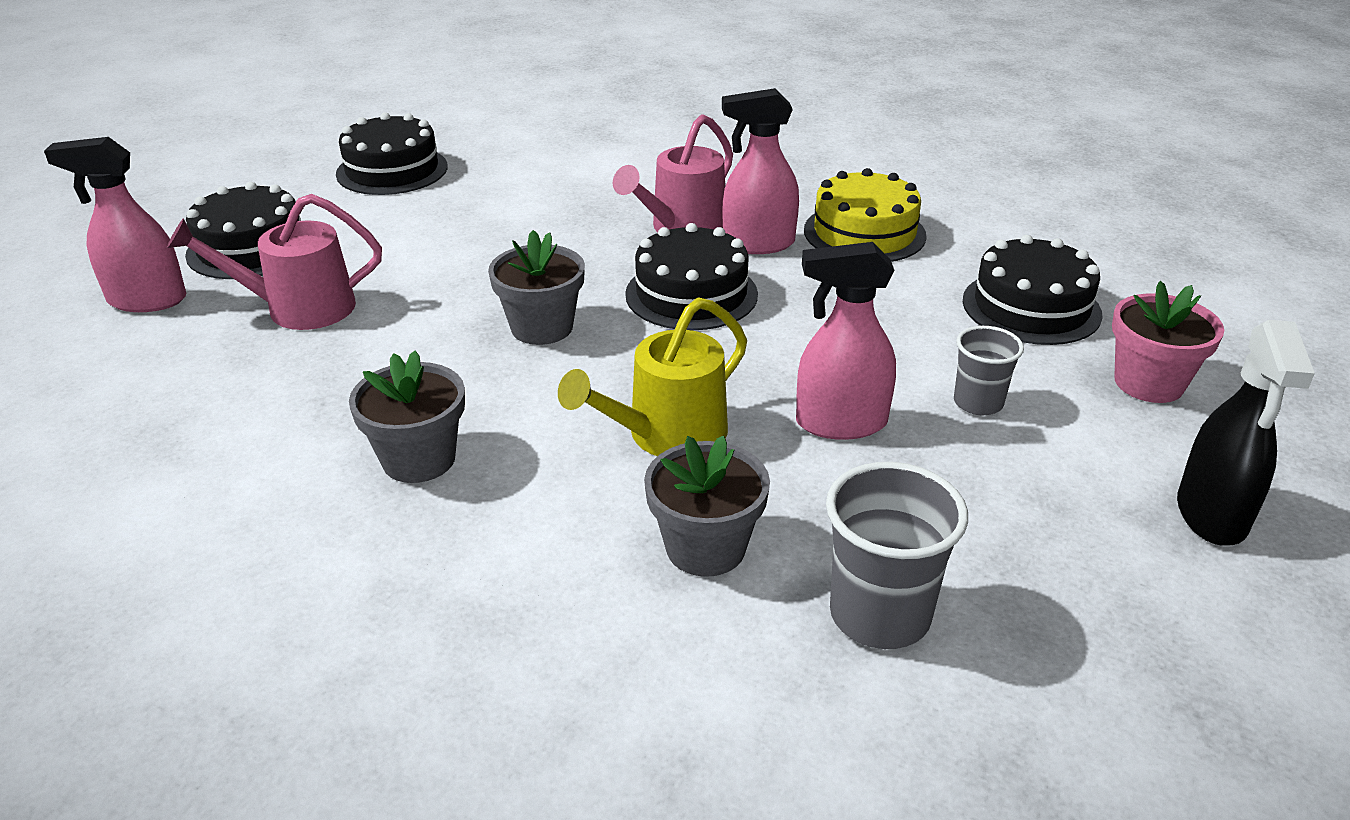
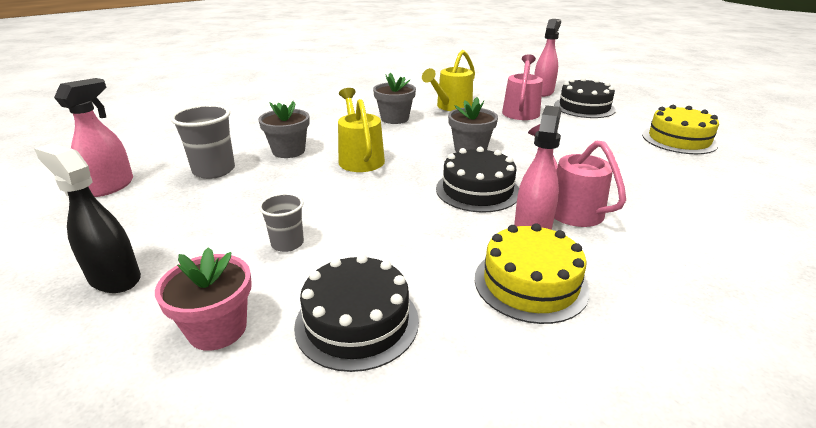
camera: 115 degrees right, 5 degrees down
(297, 399) = (451, 107): none -> yellow watering can
(392, 170) = (679, 139): black cake -> yellow cake
(840, 423) = (321, 197): pink spray bottle -> pink spray bottle (111, 186)

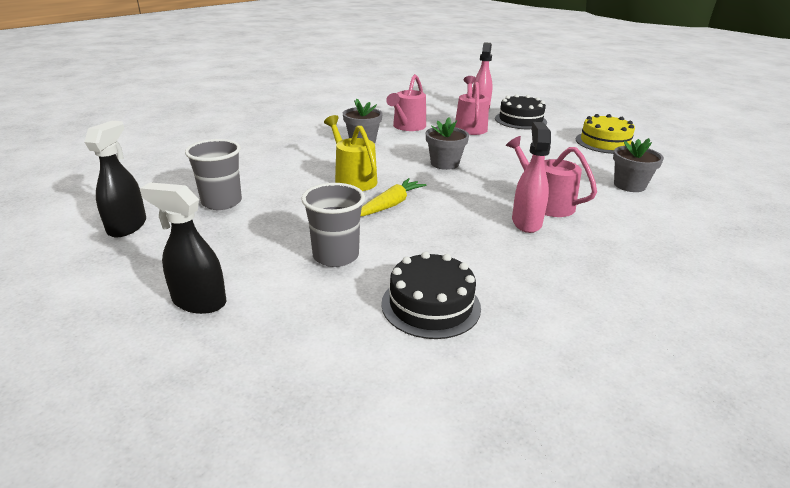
camera: 15 degrees left, 0 degrees up
(111, 186) = (127, 226): pink spray bottle -> black spray bottle
(217, 329) = (322, 326): pink flower pot -> none
(287, 243) = (335, 256): grey cup -> grey cup, size x1.63
(288, 151) = (282, 178): grey flower pot -> grey flower pot (629, 185)
(383, 190) = (390, 205): none -> yellow carrot
(451, 107) = (407, 127): yellow watering can -> pink watering can
(477, 190) = (469, 197): black cake -> none
(530, 283) = (544, 261): yellow cake -> none

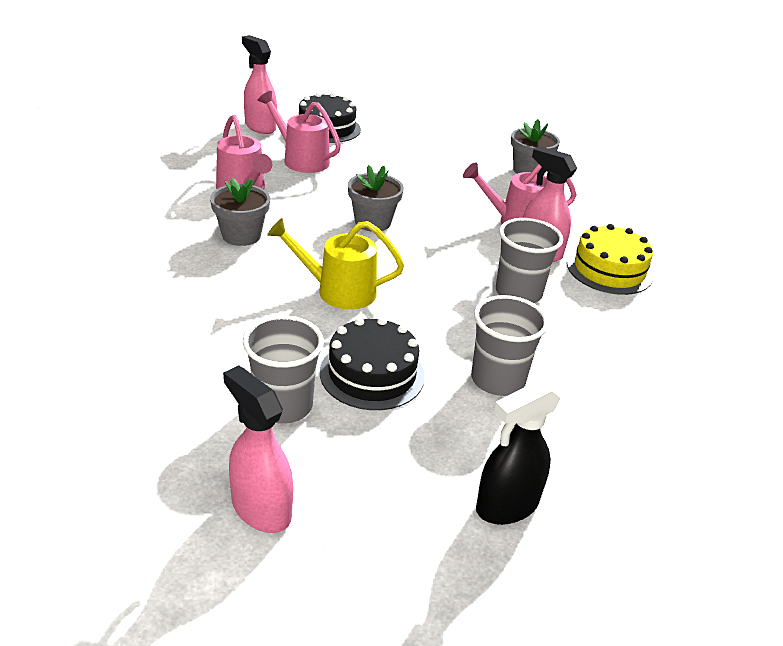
camera: 55 degrees left, 5 degrees up
(127, 226) = (261, 509): black spray bottle -> pink spray bottle
(390, 205) = (427, 299): yellow carrot -> none
(430, 305) = (626, 369): black cake -> black cake (372, 374)
(455, 231) = (518, 293): none -> grey cup
(604, 142) = (437, 127): yellow cake -> yellow cake (609, 270)

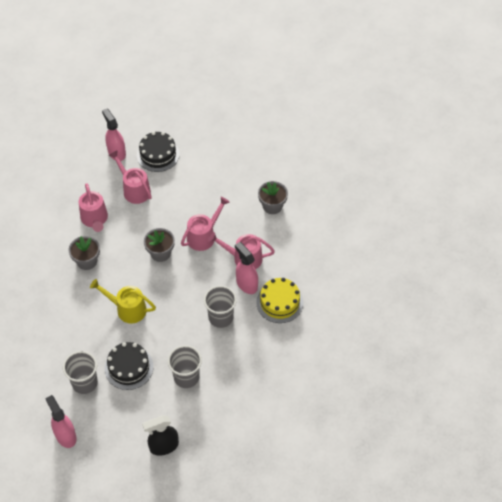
camera: 15 degrees right, 20 degrees up
(437, 202) = (203, 236): none -> pink watering can

